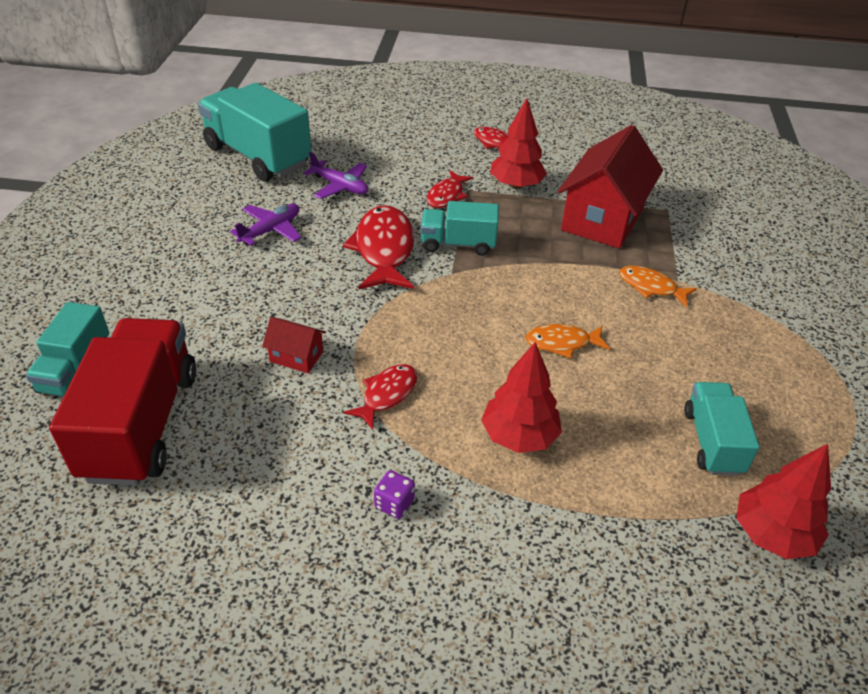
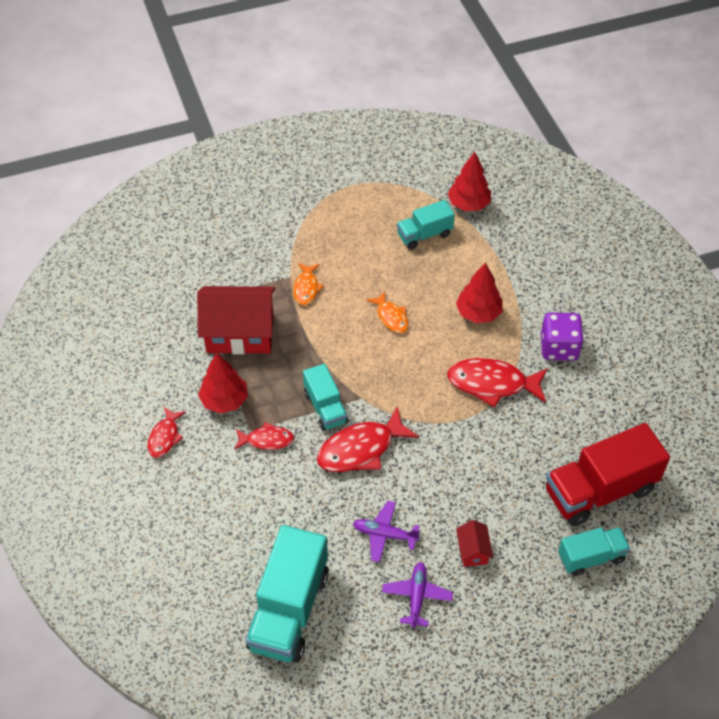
camera: 115 degrees left, 10 degrees up
(296, 356) = (495, 444): red house -> red house (473, 551)
(340, 186) = (297, 519): purple plane -> purple plane (417, 596)
(387, 395) = (492, 384): red fish -> red fish, size x1.75
(394, 504) = (559, 348): purple dice -> purple dice, size x2.06

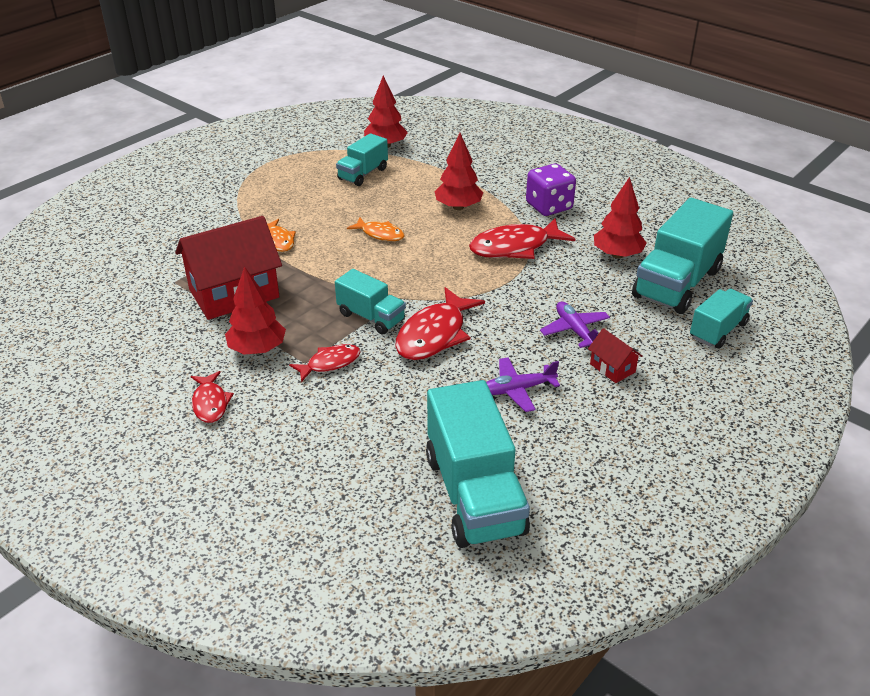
camera: 30 degrees left, 15 degrees down
(417, 596) = (594, 425): purple plane -> purple plane (575, 330)
(574, 433) = (617, 255): none -> red tree
(599, 490) = (677, 283): red truck -> turquoise truck

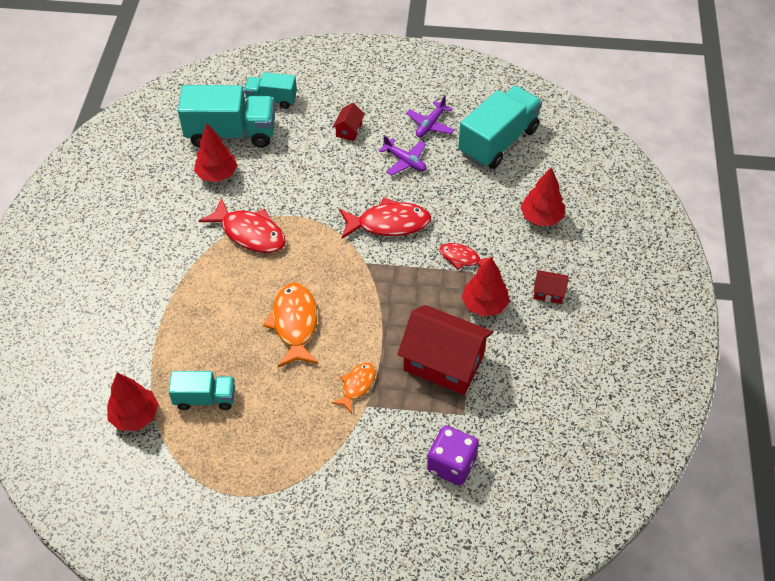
camera: 125 degrees left, 15 degrees up
(210, 403) = (548, 293): red fish -> red house
(371, 317) = (400, 266): turquoise truck -> none
(380, 234) = (295, 324): orange fish -> orange fish, size x1.75
(458, 207) = (215, 296): red tree -> red tree (541, 217)
(549, 206) = (172, 240): purple dice -> purple dice (451, 464)
(575, 330) = (326, 160): purple plane -> purple plane (430, 125)

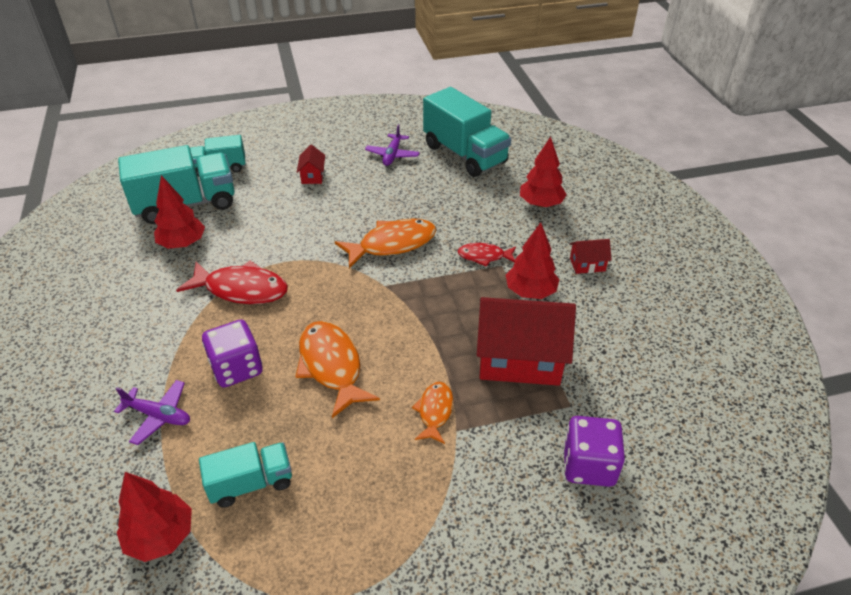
camera: 20 degrees left, 10 degrees down
(224, 304) = (237, 368): none -> purple dice
(389, 223) = (392, 244): red fish -> orange fish
(405, 161) = (382, 188): purple plane -> purple plane (158, 416)
(498, 141) = (464, 154): turquoise truck -> turquoise truck turned 120 degrees clockwise

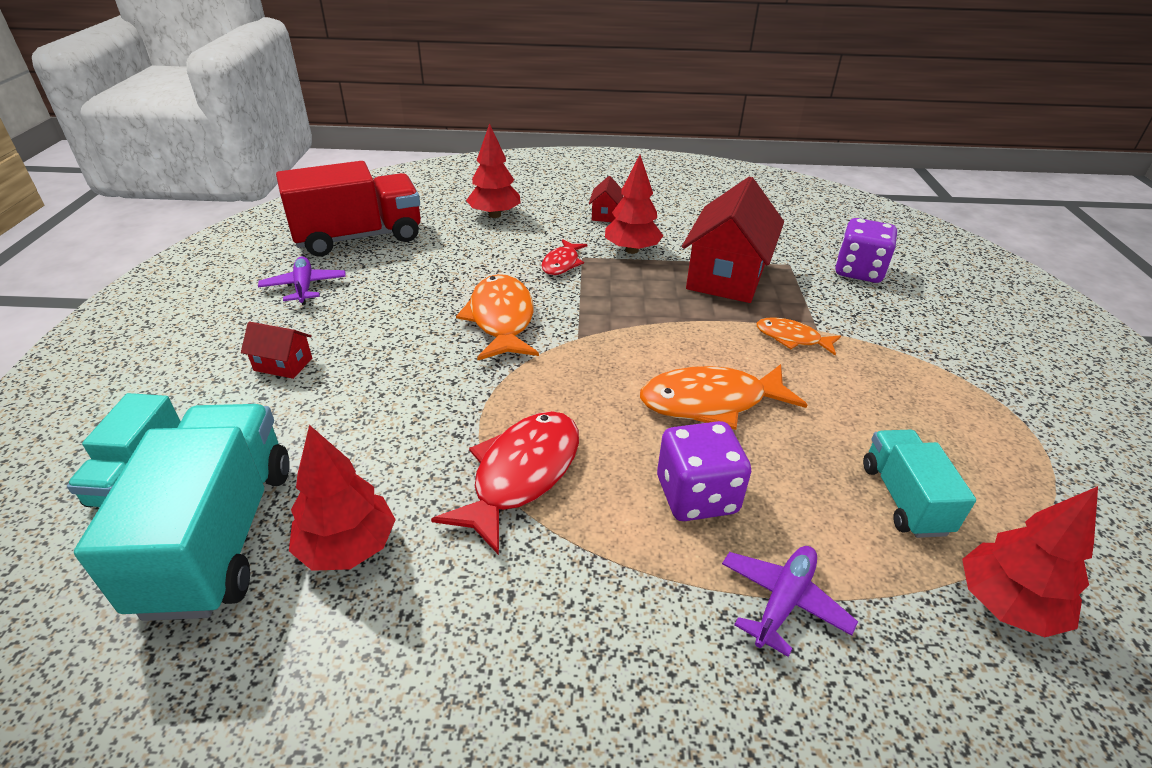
camera: 75 degrees left, 5 degrees down
(392, 155) = (304, 287): purple plane -> purple plane turned 135 degrees counterclockwise
(464, 154) = (359, 237): turquoise truck -> red truck

